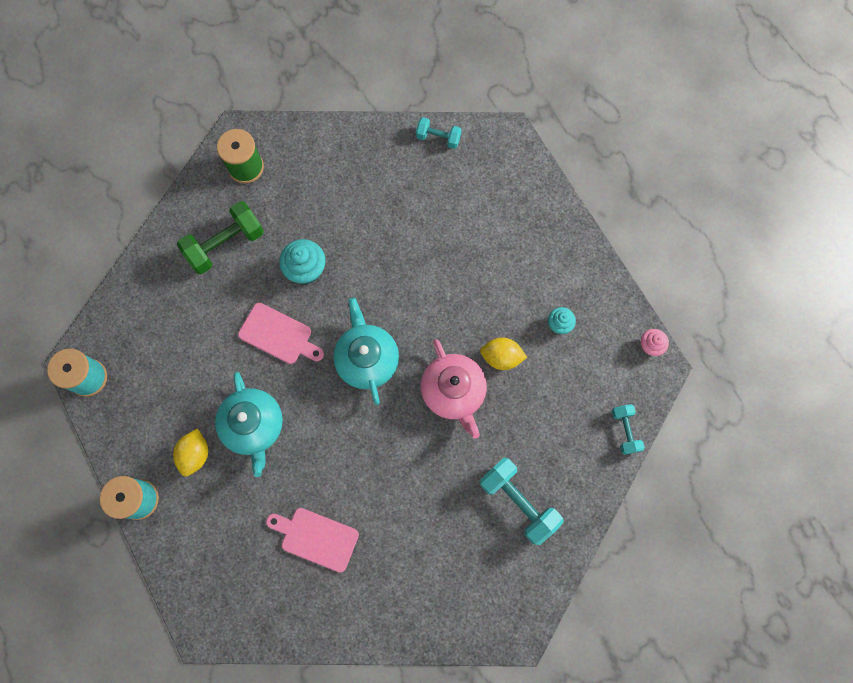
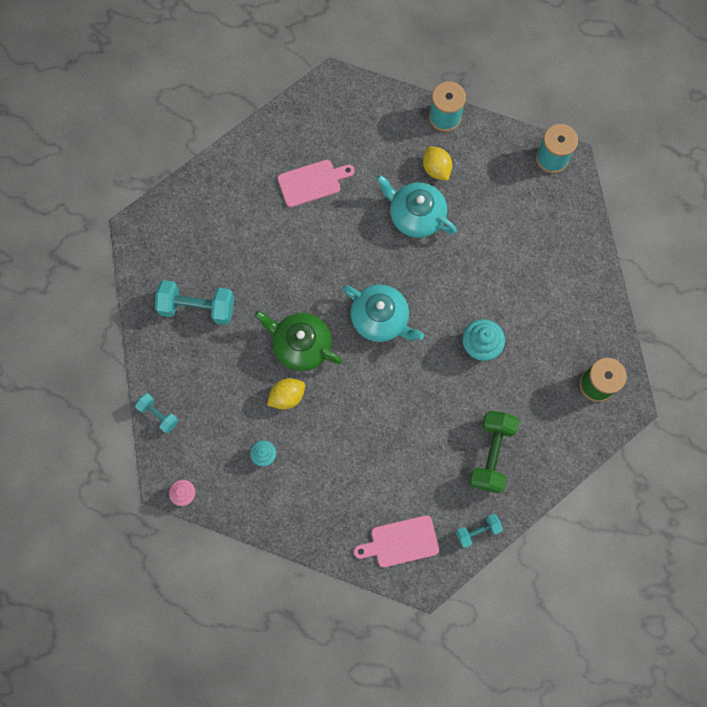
camera: 140 degrees right, 0 degrees up
(225, 244) = (553, 316): green dumbbell -> green dumbbell (491, 454)
(279, 335) = (455, 285): pink cutting board -> pink cutting board (400, 542)
(453, 391) = (301, 345): pink teapot -> green teapot

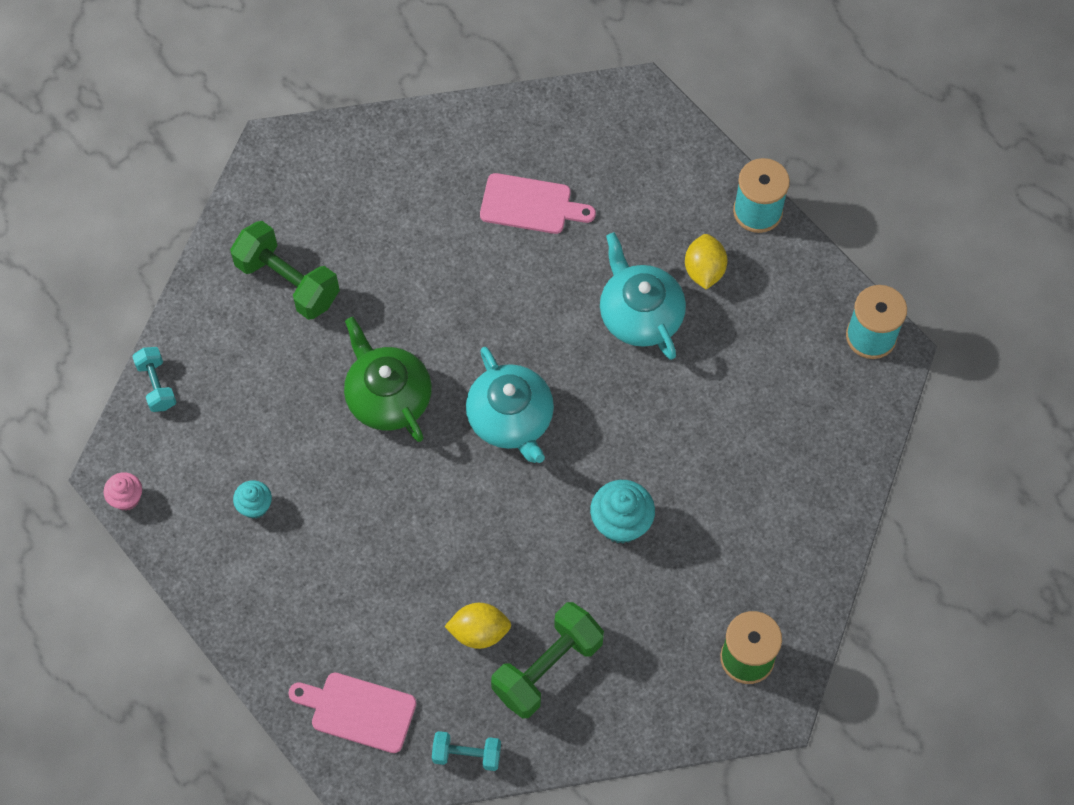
camera: 30 degrees right, 10 degrees down
(197, 308) = (287, 282): turquoise dumbbell -> green dumbbell
(287, 396) = (330, 450): yellow lemon -> yellow lemon (479, 632)

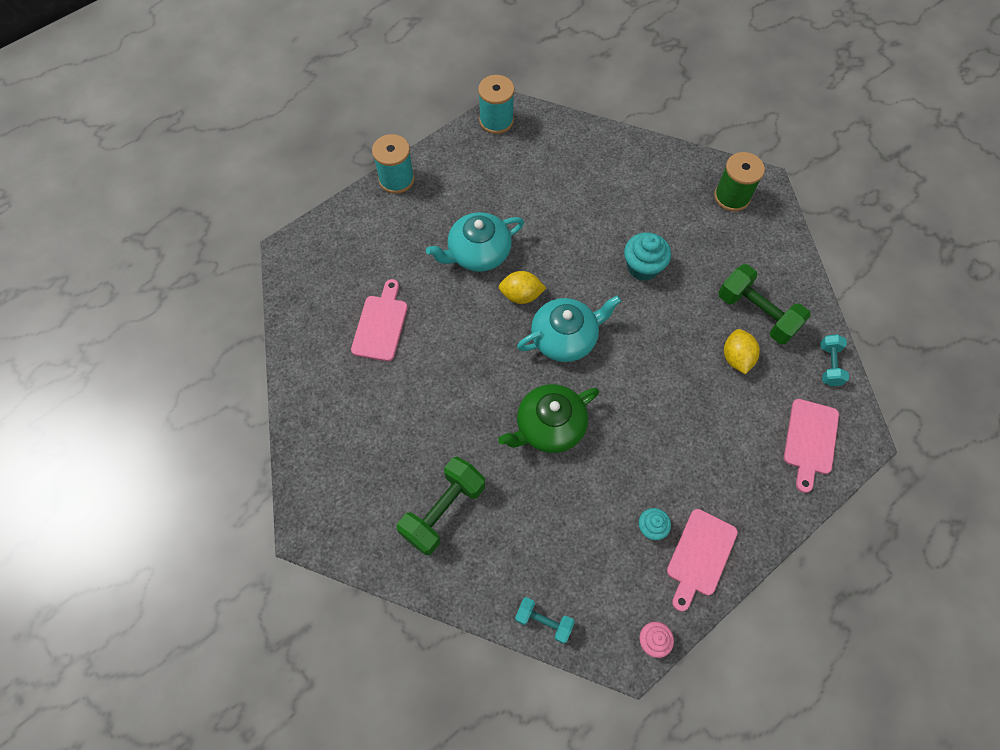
camera: 90 degrees left, 0 degrees up
(156, 385) = (543, 621): turquoise dumbbell -> turquoise dumbbell turned 45 degrees clockwise
(217, 558) = (700, 556): none -> pink cutting board
(704, 270) = (443, 212): yellow lemon -> yellow lemon (521, 295)

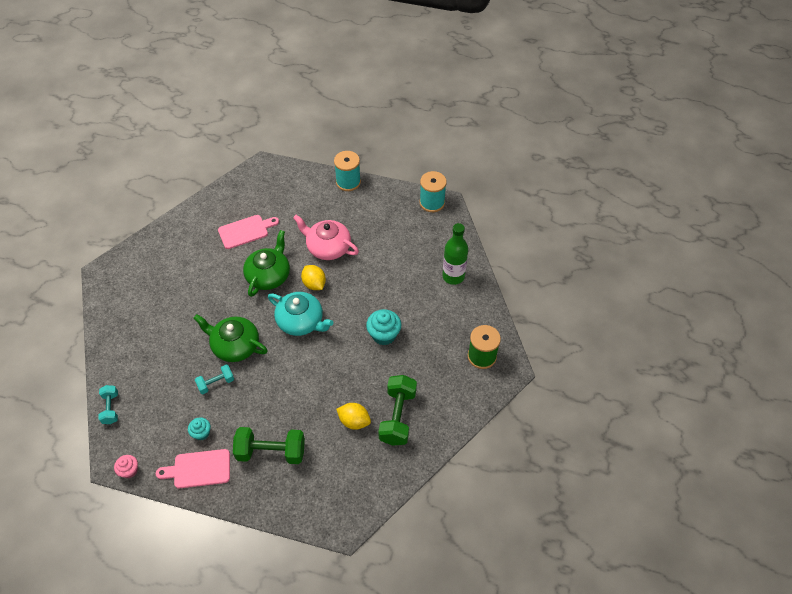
camera: 55 degrees right, 10 degrees down
(443, 511) = (149, 325): green dumbbell -> green dumbbell (271, 452)
(471, 335) = (269, 275): none -> green teapot
(478, 253) = (328, 247): turquoise teapot -> pink teapot
(612, 161) = (453, 276): none -> green bottle
(736, 358) = (354, 421): yellow lemon -> yellow lemon turned 60 degrees clockwise
(810, 440) = (321, 495): pink cutting board -> none
(829, 365) = (389, 480): turquoise dumbbell -> turquoise dumbbell (216, 383)

